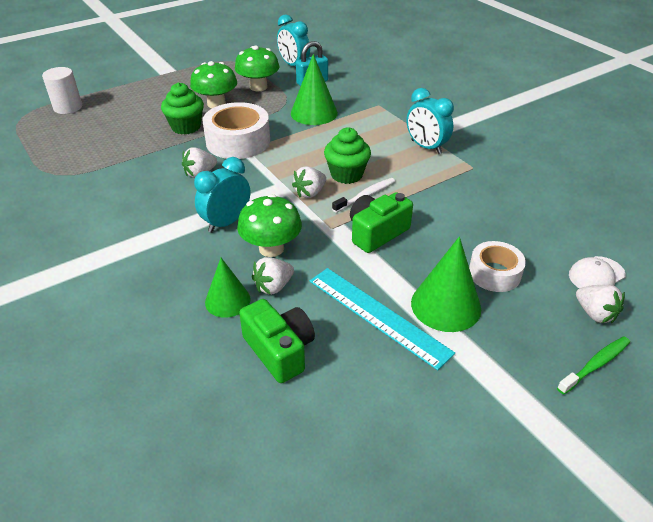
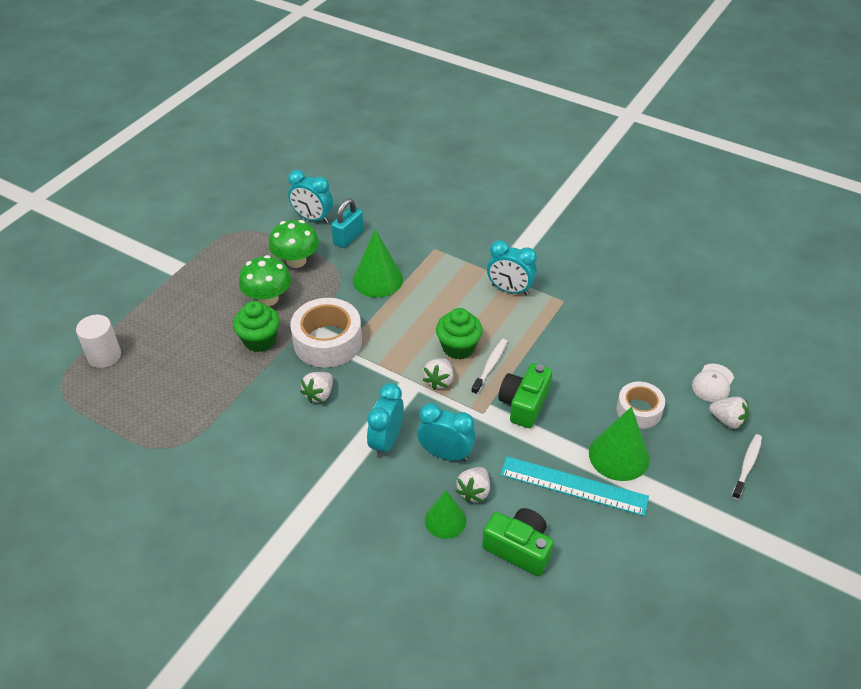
camera: 25 degrees left, 5 degrees up
(271, 248) = (445, 454): green mushroom -> turquoise clock
(595, 365) = (747, 466): green toothbrush -> white toothbrush

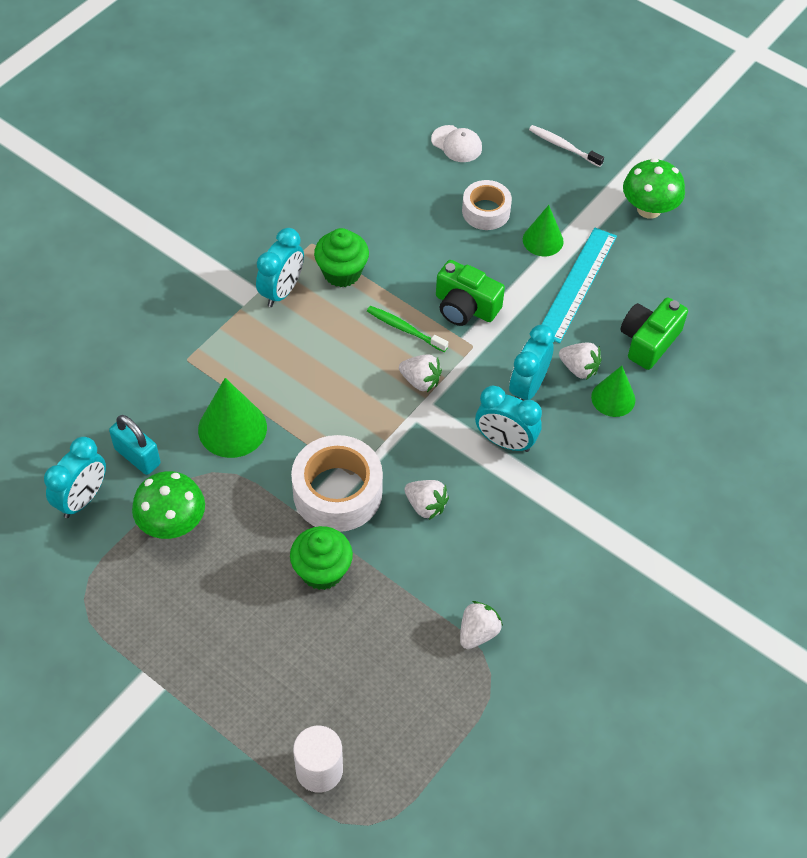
camera: 85 degrees left, 10 degrees up
(268, 298) = (243, 560): green mushroom -> green mushroom (649, 209)
(458, 347) = (370, 356): green cupcake -> green cupcake (342, 272)
(490, 366) = (405, 329): white toothbrush -> green toothbrush
(619, 455) = (543, 240): green cone -> green cone, size x0.65
(727, 420) = (507, 146): white strawberry -> white strawberry (478, 632)

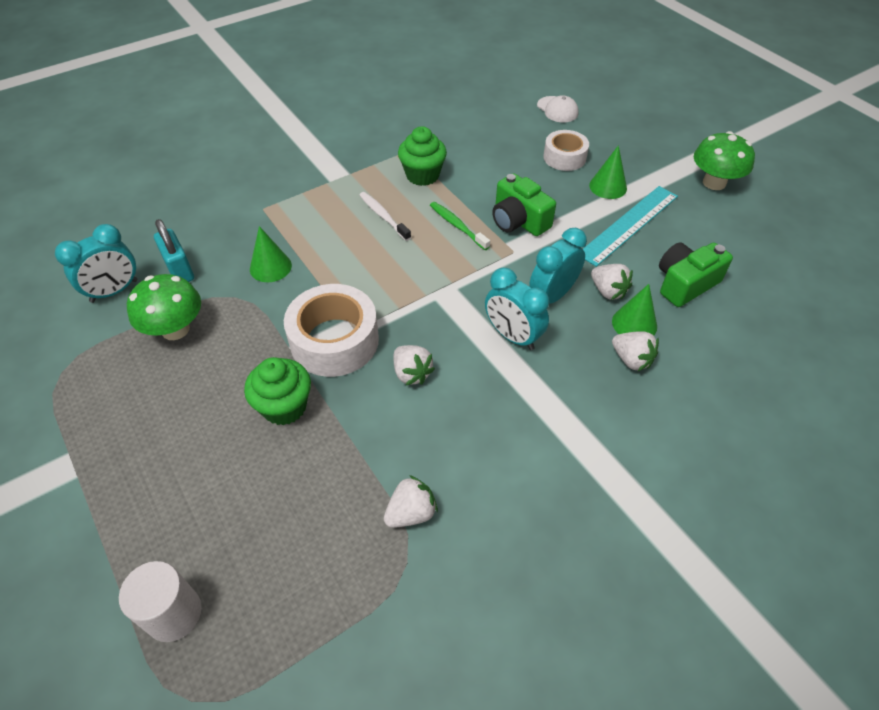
camera: 20 degrees right, 5 degrees down
(232, 428) = (270, 267): green cone -> green cone, size x0.65
(282, 291) = (366, 178): turquoise clock -> none
(420, 381) = (453, 268): white strawberry -> white strawberry (631, 360)
(563, 146) = (649, 127): white toothbrush -> white toothbrush (383, 216)

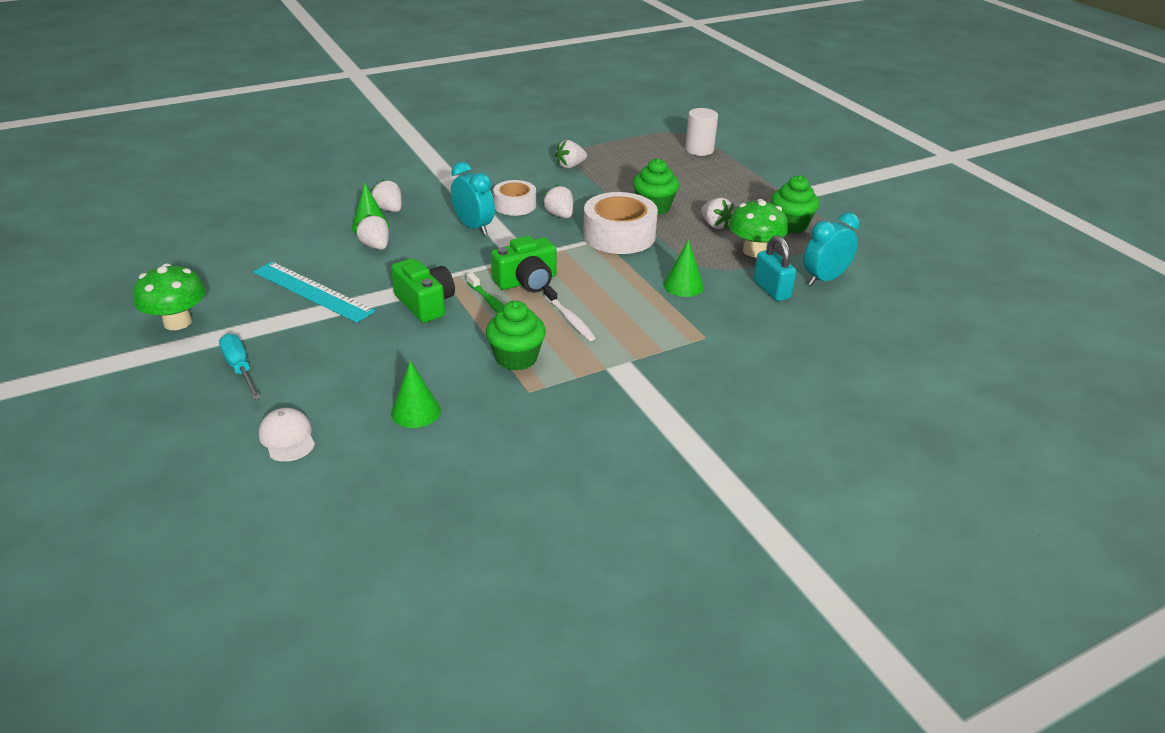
camera: 175 degrees left, 15 degrees down
(106, 387) = (790, 225): none -> green cupcake
(208, 376) = (715, 225): none -> white strawberry
(552, 296) = (427, 247): turquoise clock -> none
(564, 157) = (329, 365): white tape -> white tape (515, 205)
(608, 186) = (303, 328): green cone -> green cone (415, 411)
(628, 150) = (240, 368): none -> turquoise screwdriver
(629, 225) = (312, 291): turquoise ruler -> turquoise ruler turned 75 degrees clockwise
(685, 284) = (303, 245): green camera -> green camera (527, 281)

